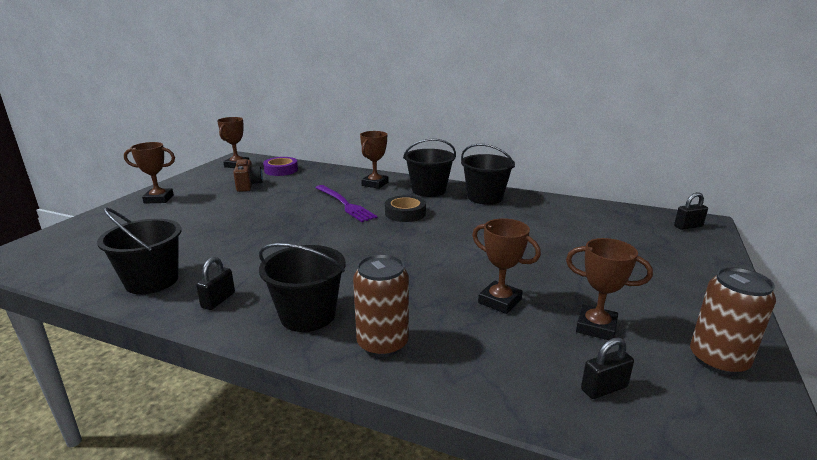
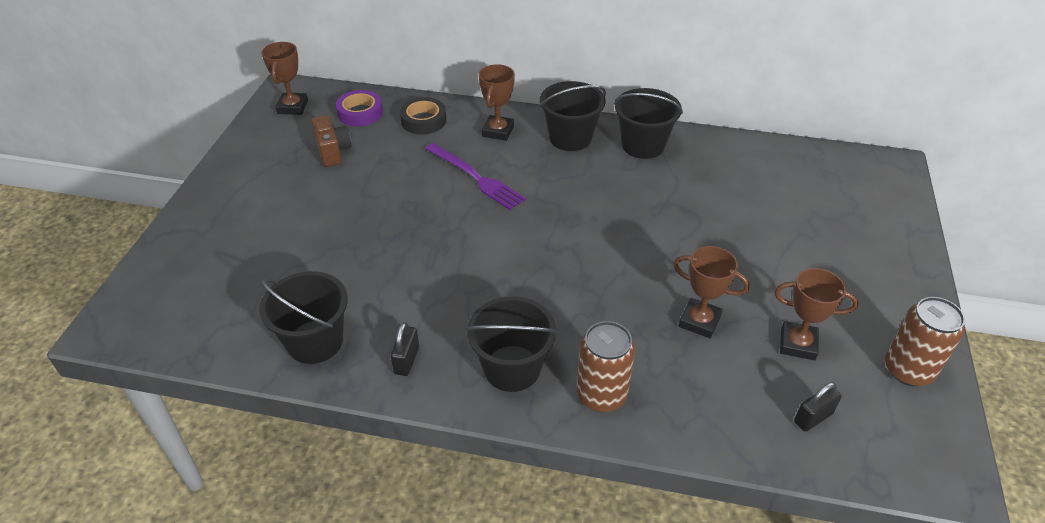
camera: 10 degrees left, 20 degrees up
(159, 199) = (229, 194): brown trophy -> none
(405, 213) = (556, 187): black tape -> black tape (423, 120)
(688, 226) = (878, 175): black padlock -> none

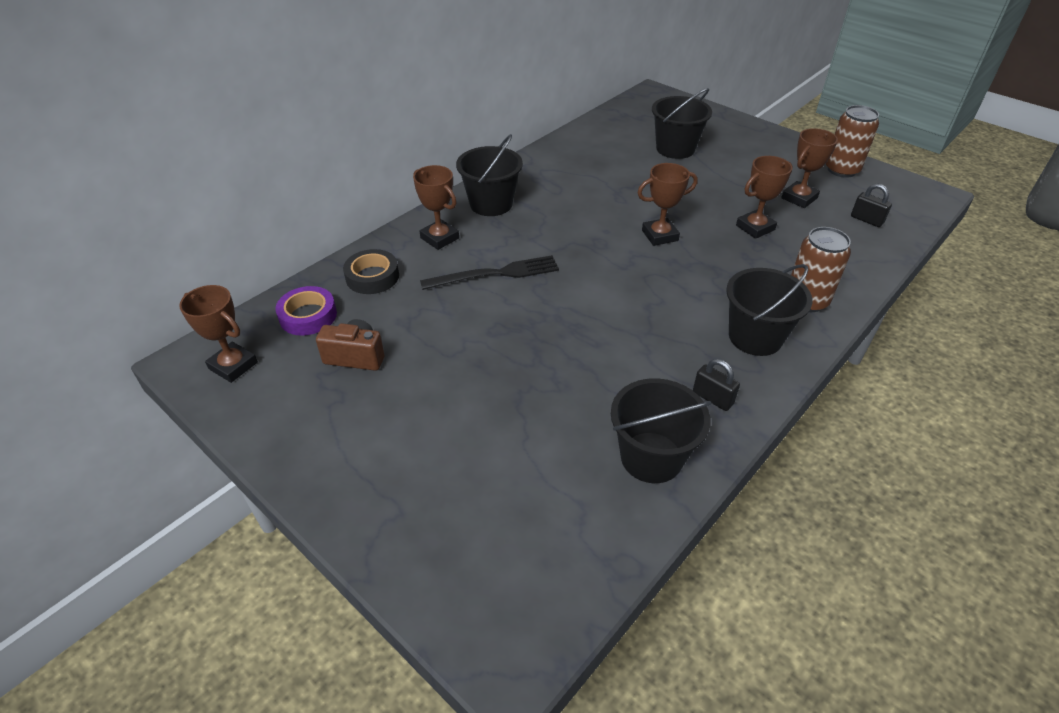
camera: 60 degrees left, 0 degrees up
(476, 178) = (495, 274): purple fork -> black fork
(619, 255) = (660, 235): none -> brown trophy
(643, 145) = (537, 174): black bucket -> black bucket (675, 149)
(813, 418) = (866, 220): black padlock -> black padlock turned 45 degrees counterclockwise

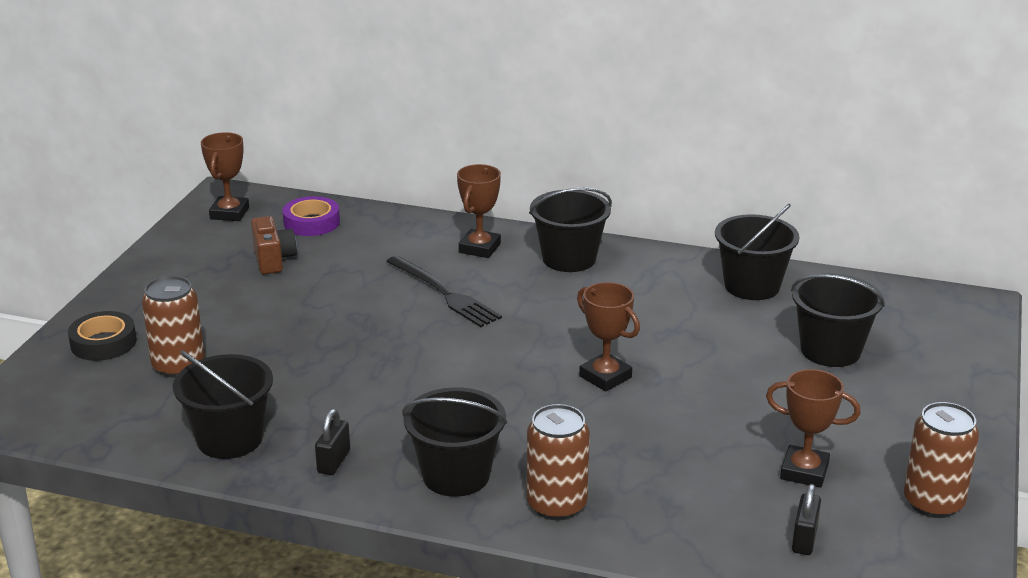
camera: 65 degrees right, 15 degrees down
(372, 277) = (389, 233): black tape -> black tape (103, 343)
(505, 468) = (178, 366): none -> brown can
(583, 149) = (752, 286): none -> black bucket
(755, 227) = (689, 444): brown trophy -> none

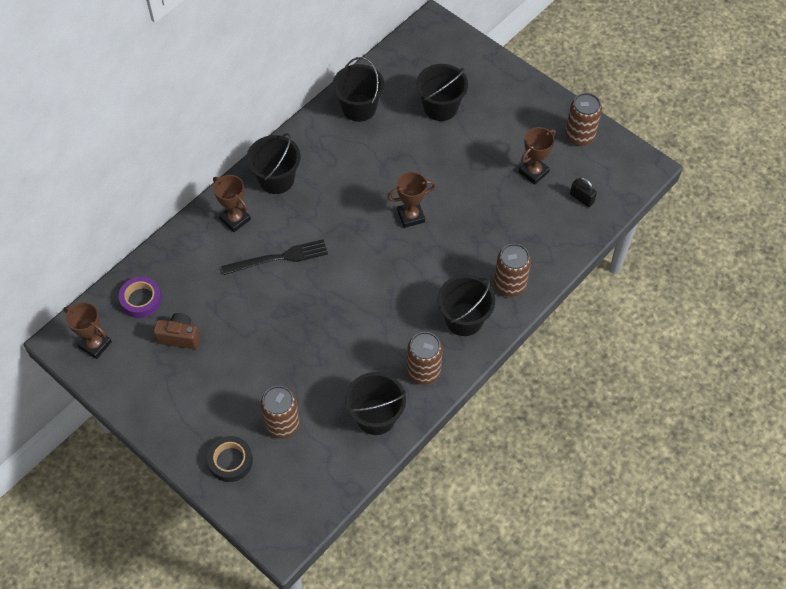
camera: 65 degrees left, 30 degrees up
(334, 461) = (423, 371): black padlock -> brown can

